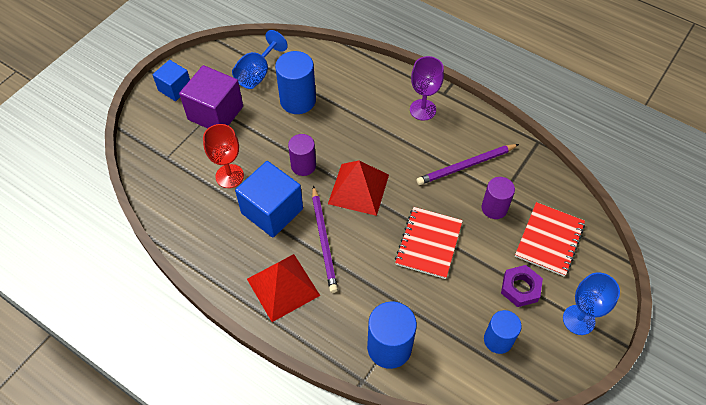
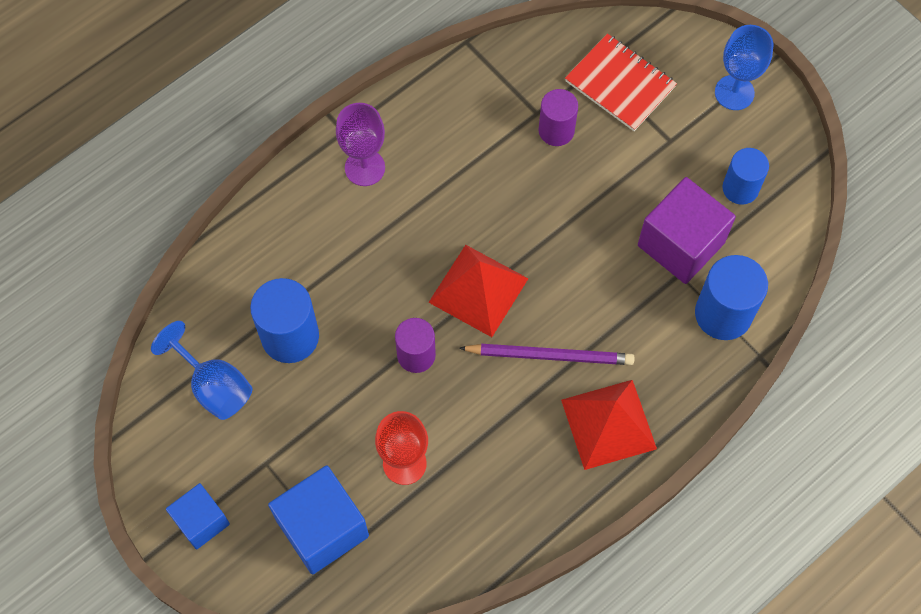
camera: 75 degrees left, 10 degrees up
(215, 113) = (275, 464): purple cube -> purple cube (681, 244)
(272, 211) = (483, 414): blue cube -> blue cube (322, 528)
(428, 243) = (589, 226): red notebook -> none
(466, 166) = (479, 142): purple pencil -> none
(520, 288) = (678, 140): purple nut -> none

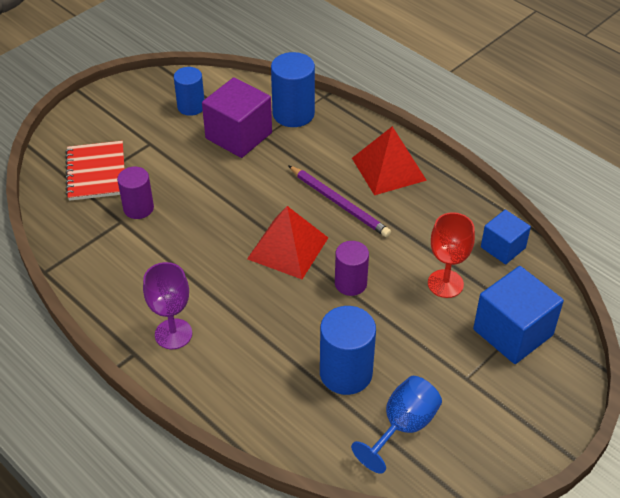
camera: 95 degrees left, 20 degrees down
(201, 521) = (530, 420): blue cube -> blue cube (503, 247)
(549, 355) = (339, 203): purple pencil -> purple pencil turned 135 degrees clockwise
(620, 84) = (96, 172): red notebook -> red notebook turned 45 degrees counterclockwise
(734, 92) = (108, 111): blue goblet -> none

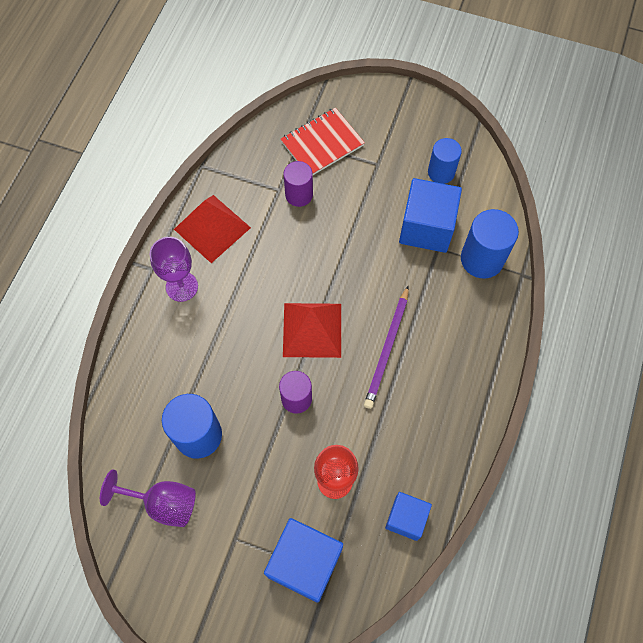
camera: 65 degrees right, 20 degrees up
(238, 135) = (426, 228): purple cube -> blue cube
(389, 169) = (455, 374): red pyramid -> red pyramid (212, 228)
(403, 427) = (163, 503): blue goblet -> purple goblet

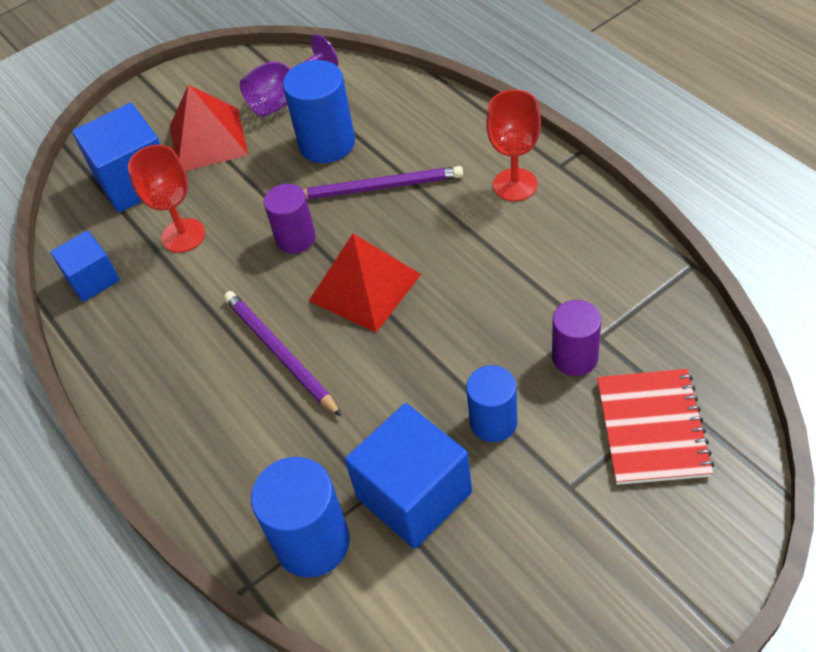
camera: 130 degrees right, 15 degrees down
(182, 286) = (515, 185): purple goblet -> red goblet
(212, 228) = (580, 241): red pyramid -> red pyramid (208, 140)
(224, 372) = (378, 187): none -> purple pencil
(441, 172) = (497, 575): blue cylinder -> blue cylinder (493, 422)

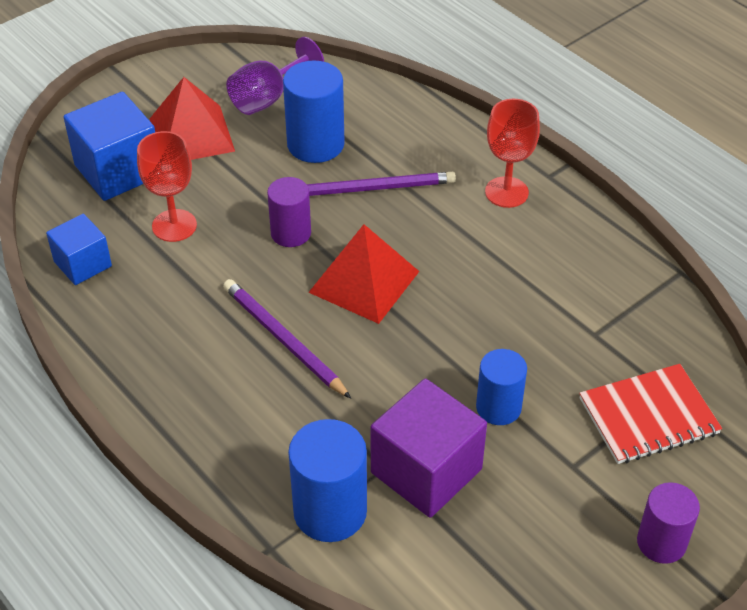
camera: 10 degrees left, 5 degrees down
(414, 495) = (426, 471): blue cube -> purple cube
(574, 357) = (573, 352): purple cylinder -> purple cylinder (661, 542)
(652, 428) = (648, 416): red notebook -> red notebook turned 75 degrees clockwise

